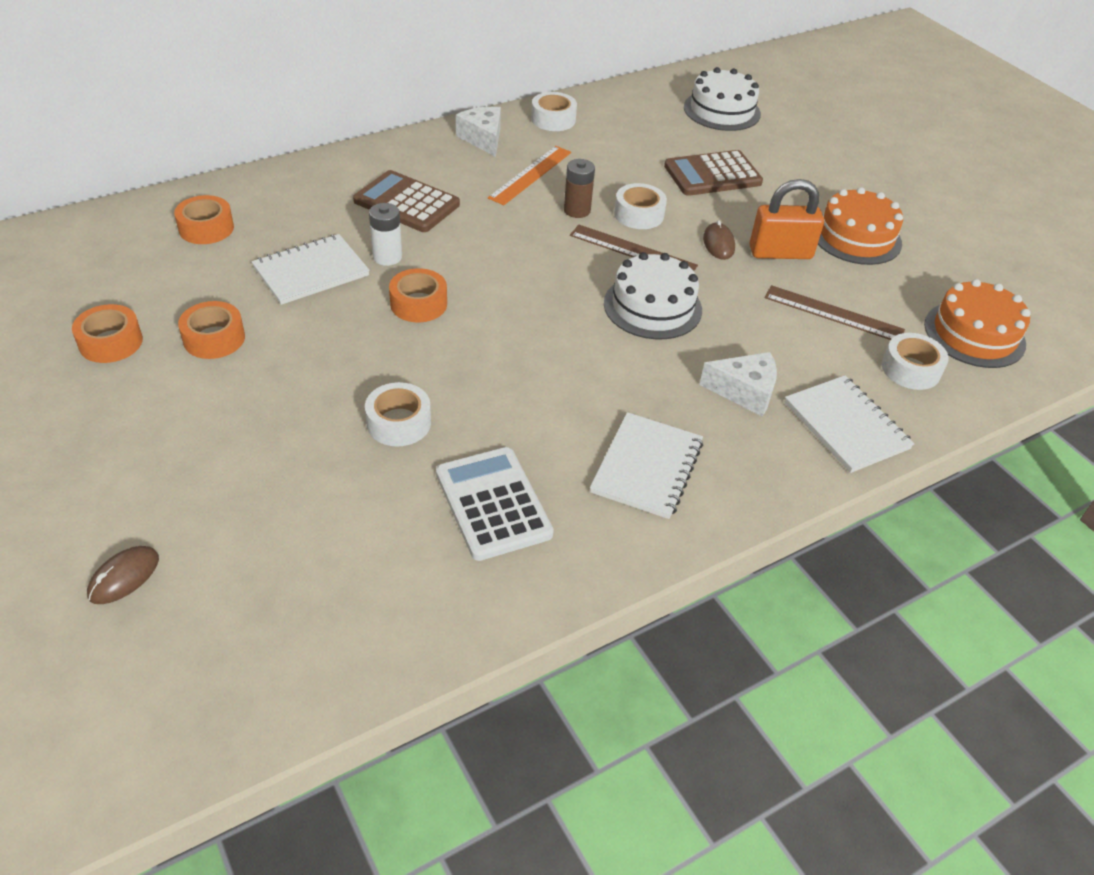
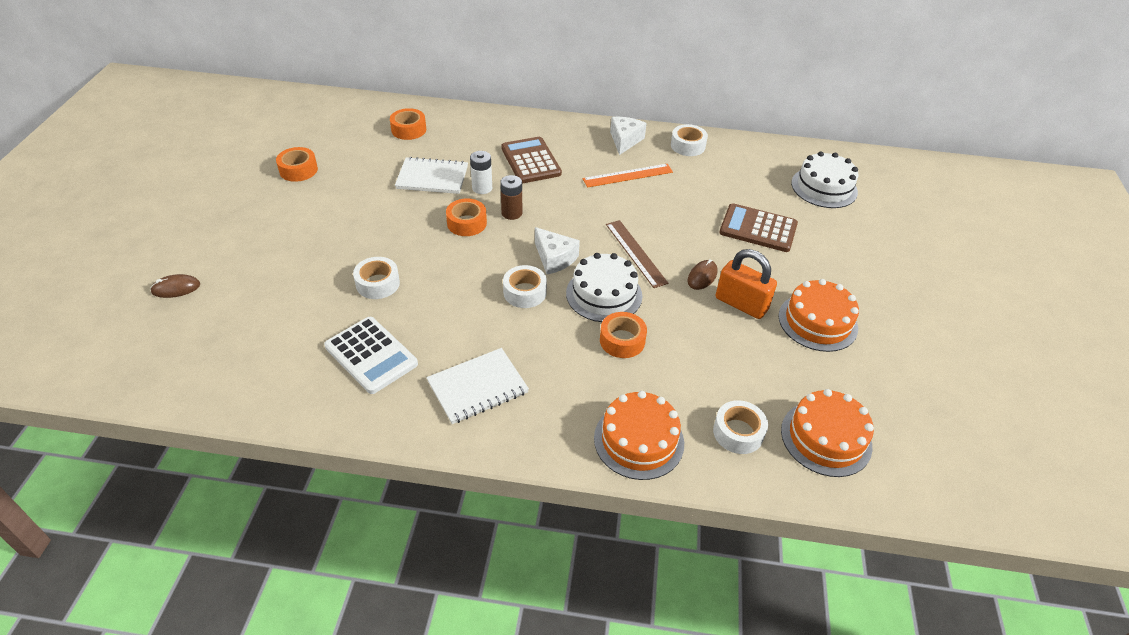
camera: 40 degrees right, 0 degrees up
(214, 338) = (344, 191): orange tape -> orange tape (622, 340)
(493, 503) = (371, 355): white calculator -> white calculator turned 120 degrees clockwise
(577, 210) = (630, 211): brown battery -> brown battery (511, 213)
(639, 214) = (669, 232): white tape -> white tape (525, 292)
(744, 392) = (596, 379): white cheese -> white cheese (554, 258)
(833, 313) = (728, 364): brown ruler -> none
(846, 426) = (639, 440): white notebook -> orange cake

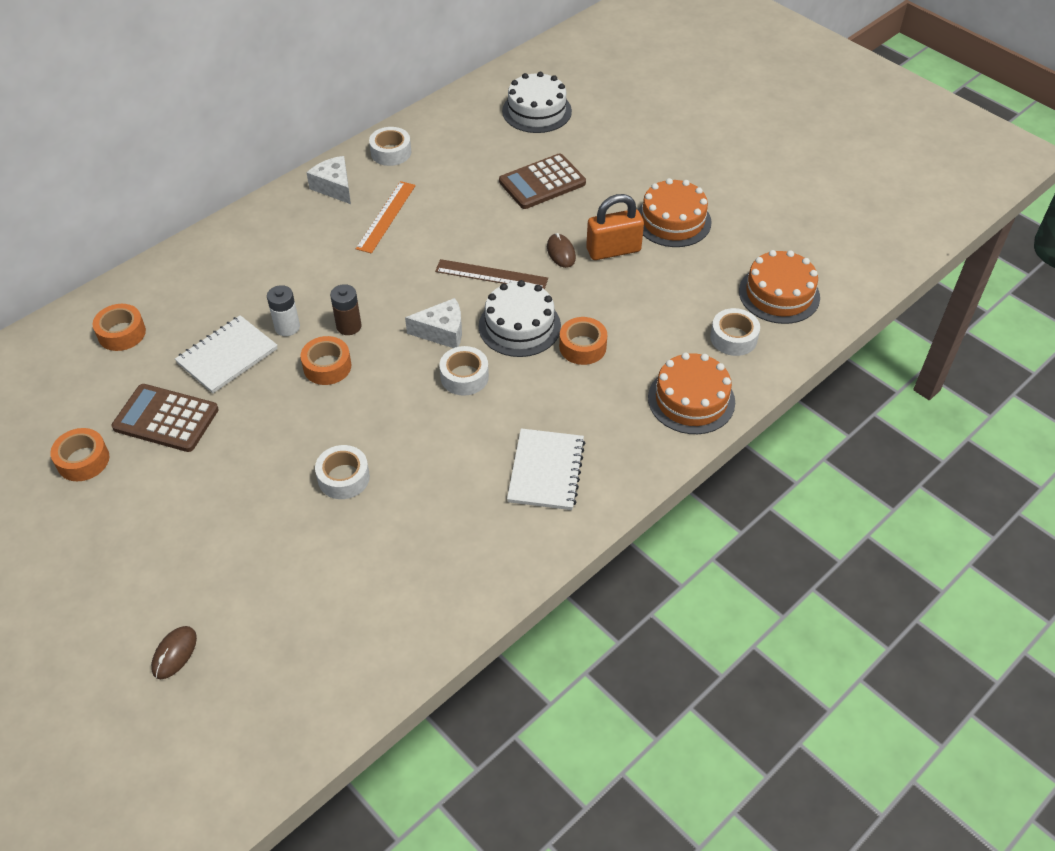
camera: 50 degrees left, 5 degrees up
(371, 355) = (436, 528): white calculator -> none
(531, 161) = (287, 269): brown calculator -> brown calculator (166, 419)

